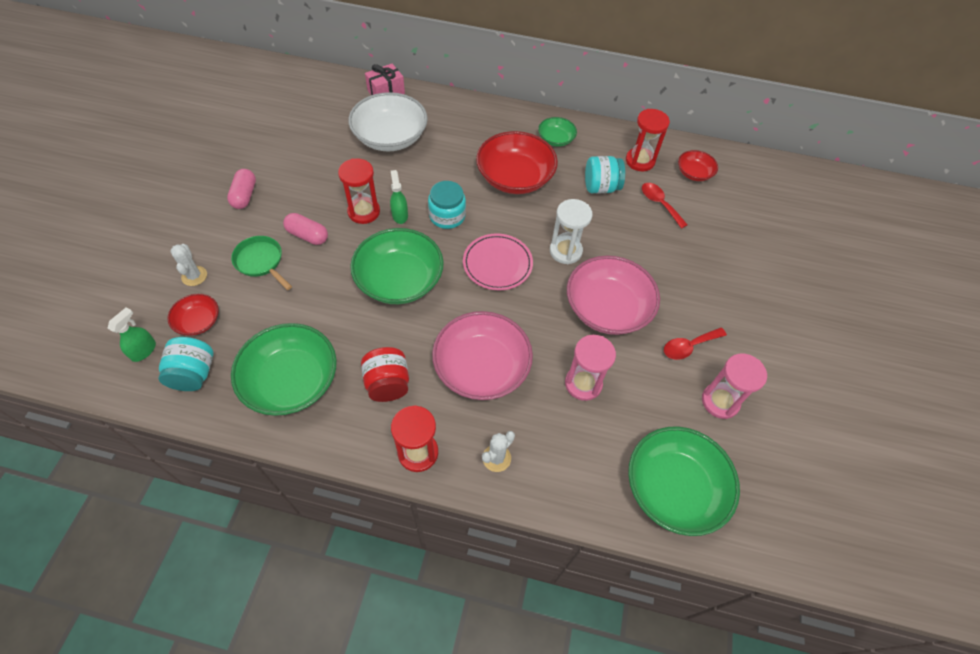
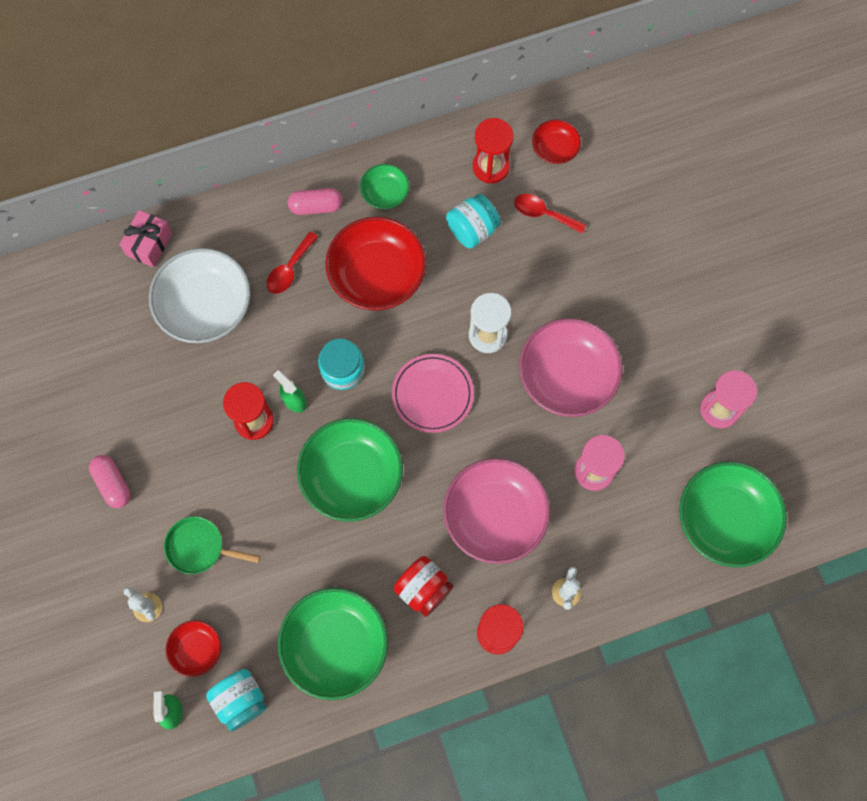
camera: 30 degrees left, 15 degrees up
(307, 235) = (220, 487): pink capsule -> pink capsule (316, 206)
(688, 346) = (663, 369): red spoon -> red spoon (289, 269)

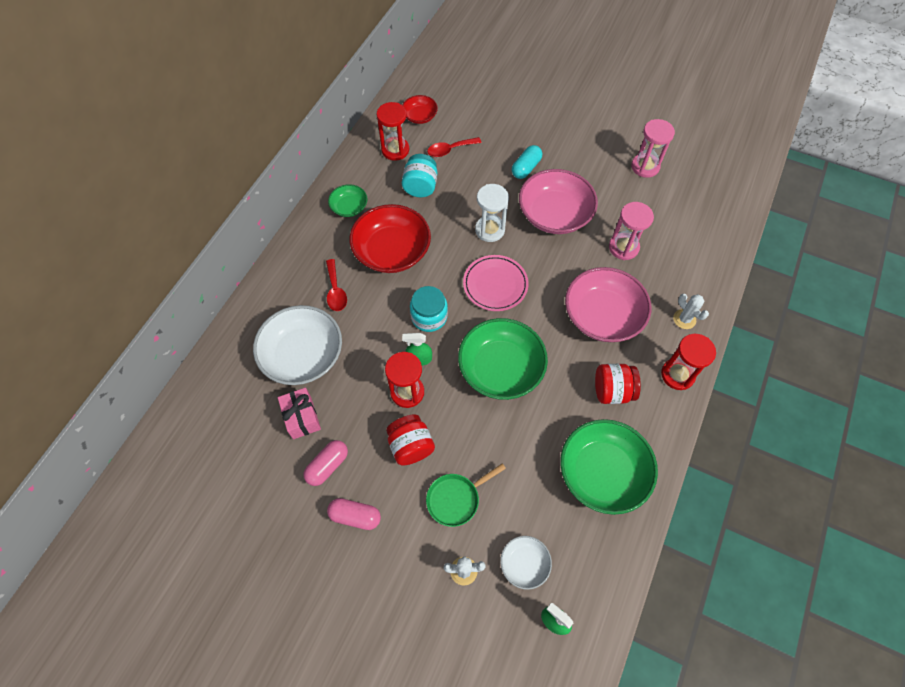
camera: 45 degrees left, 10 degrees down
(149, 244) = (226, 351): pink gift -> pink gift (302, 418)
(196, 649) = (524, 564): red bowl -> white bowl
(210, 470) = (411, 446): none -> red jar
(240, 700) = (587, 566): turquoise jar -> none
(316, 206) = (315, 246): pink capsule -> pink capsule (328, 465)
(596, 301) = (526, 168): none -> turquoise capsule
(725, 519) = (711, 213): green bowl -> none

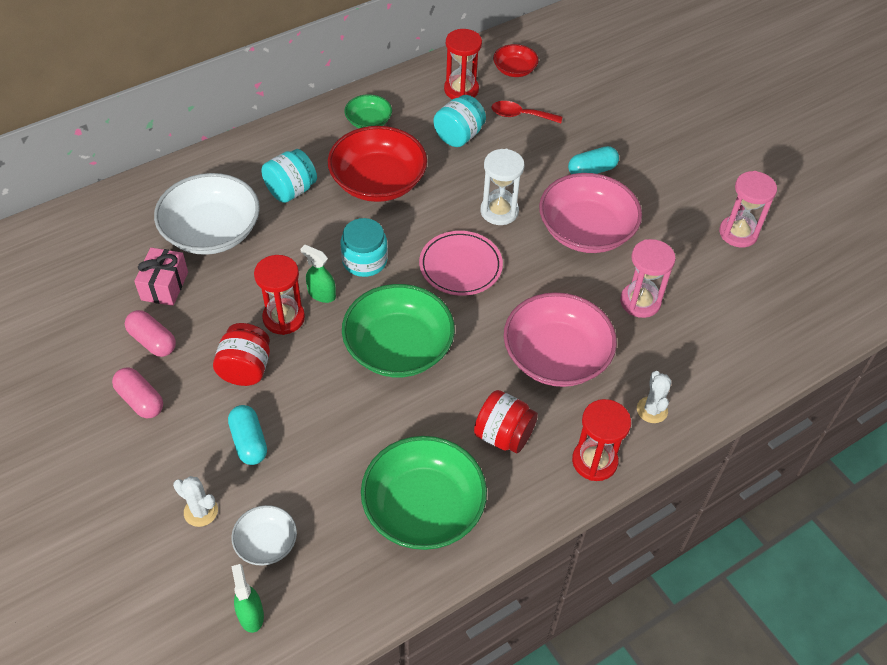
camera: 30 degrees right, 10 degrees down
(328, 465) = (152, 341): pink capsule -> pink capsule turned 60 degrees clockwise
(335, 291) = (291, 190): red spoon -> turquoise jar
(456, 499) = (249, 442): green pan -> turquoise capsule

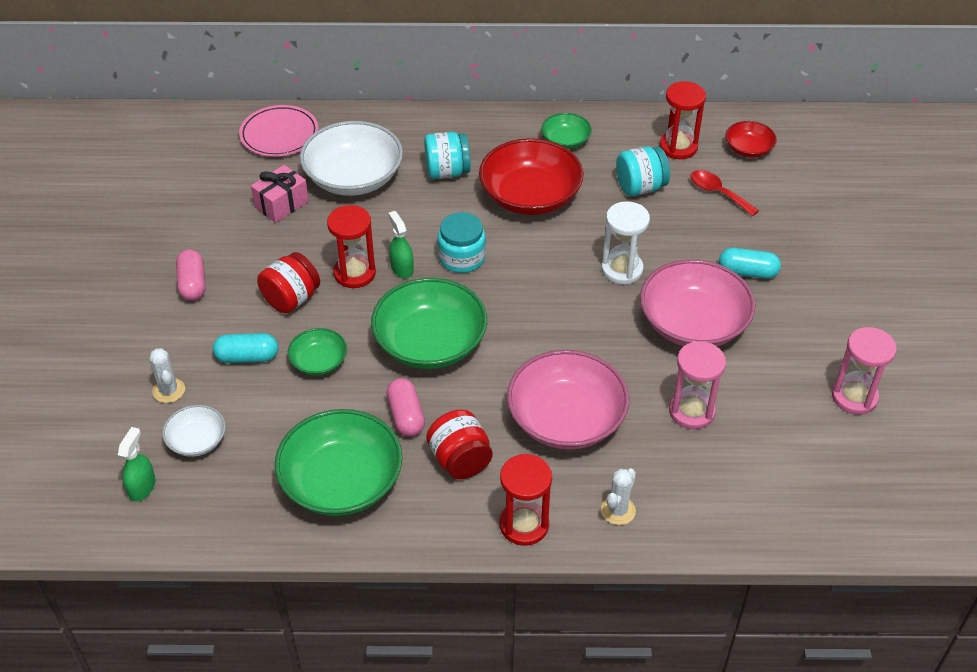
camera: 35 degrees right, 5 degrees down
(152, 341) = (238, 243): pink capsule -> pink capsule (406, 416)
(249, 442) = (247, 357): turquoise capsule -> turquoise capsule turned 75 degrees clockwise
(317, 413) = (319, 362): none -> green bowl
(460, 266) = (544, 301): pink plate -> pink plate (279, 134)

